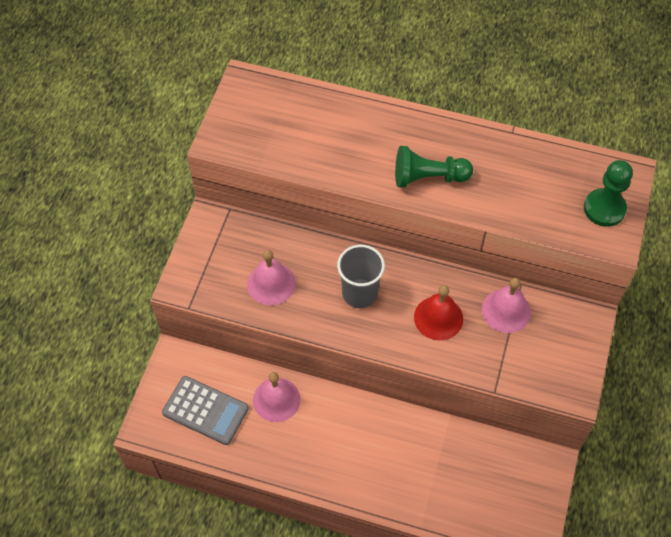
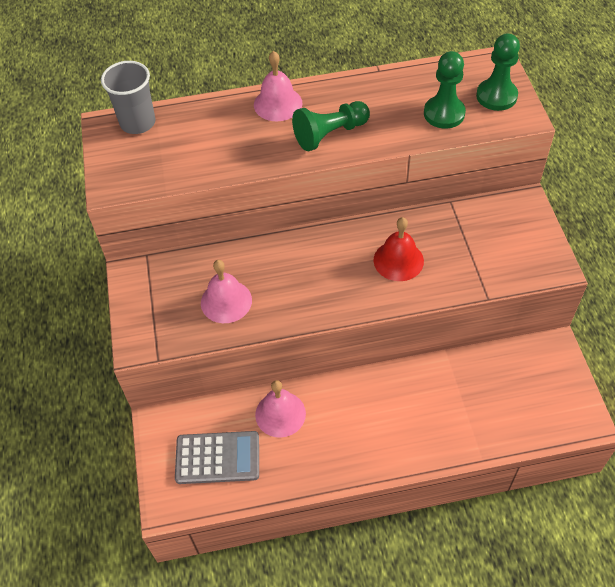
camera: 25 degrees left, 5 degrees down
(359, 293) = (314, 272): grey cup -> grey cup (138, 123)
(506, 310) = (452, 228): pink bell -> pink bell (278, 104)
(543, 204) = (444, 113): none -> green pawn

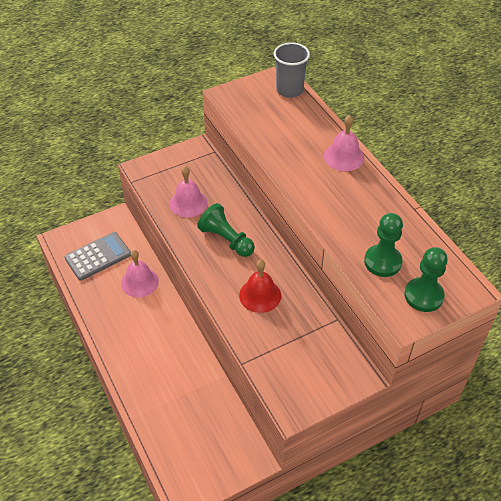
camera: 70 degrees right, 5 degrees down
(217, 458) = (98, 256): grey calculator -> grey calculator turned 105 degrees counterclockwise
(330, 134) = (324, 194): green pawn -> green pawn (226, 239)

